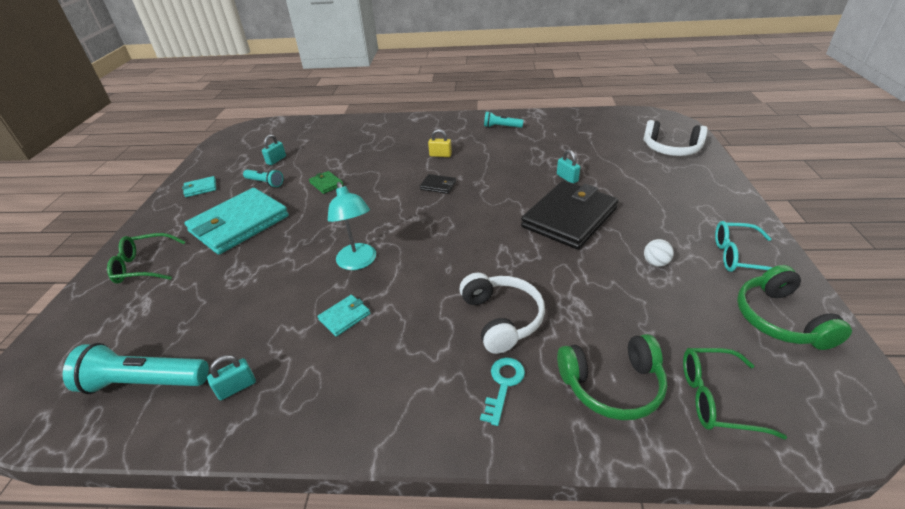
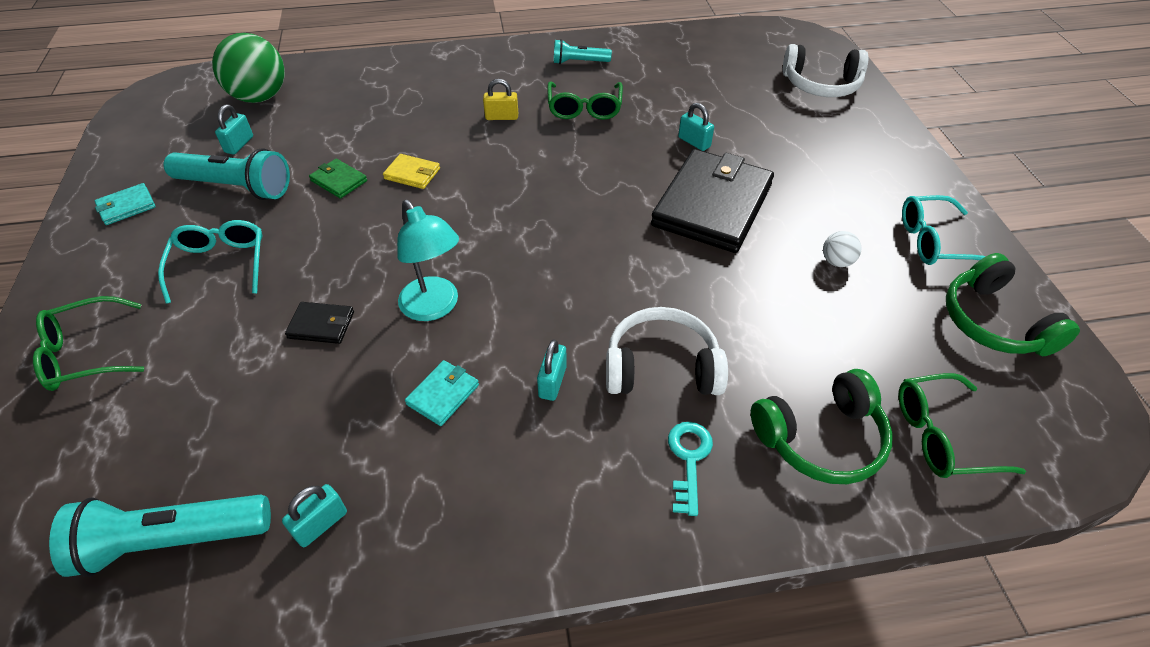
camera: 15 degrees left, 10 degrees up
(239, 224) = (220, 264): turquoise wallet -> turquoise glasses
(265, 183) = (236, 187): turquoise flashlight -> turquoise flashlight, size x1.74
(298, 136) = (260, 97): none -> green ball
(372, 183) = (412, 174): none -> yellow wallet
(421, 318) = (552, 382): none -> turquoise padlock
(438, 185) = (514, 169): black wallet -> black wallet (321, 325)
(496, 154) = (584, 109): none -> green glasses
(501, 318) = (661, 367): white headphones -> white headphones turned 60 degrees counterclockwise

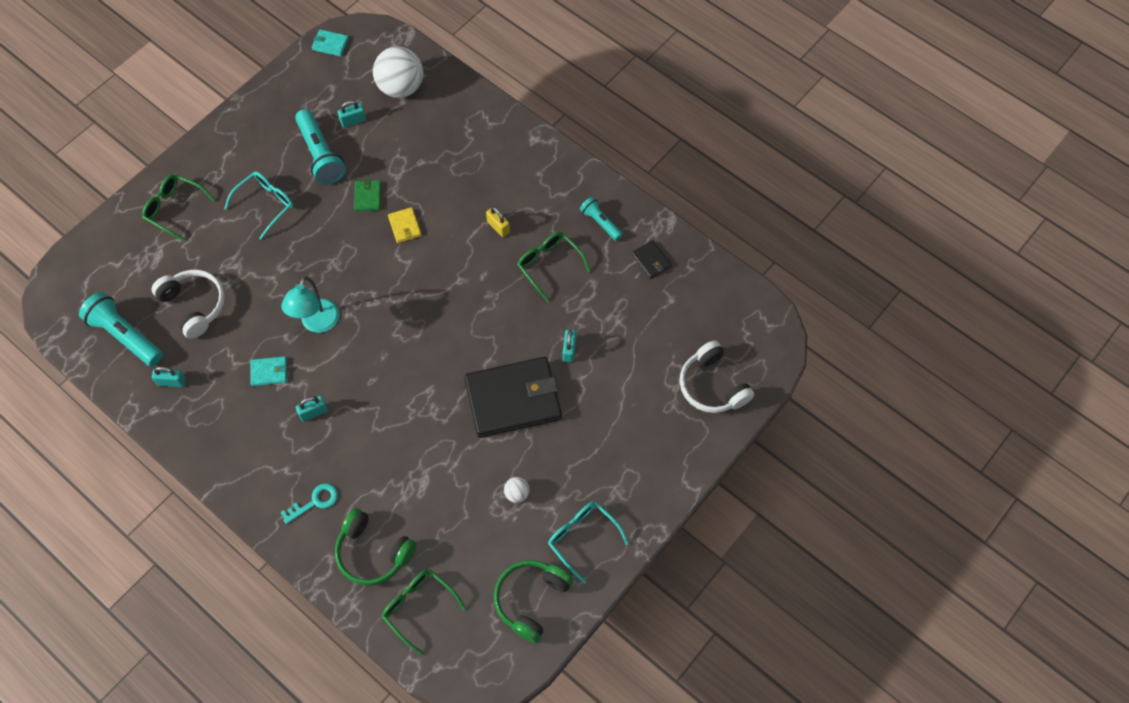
camera: 50 degrees right, 15 degrees up
(126, 206) = (265, 122): turquoise wallet -> turquoise wallet (330, 44)
(260, 97) = (401, 87): green ball -> white ball
(321, 325) = (266, 285): black wallet -> black wallet (651, 260)
(584, 109) = (549, 265): green glasses -> green glasses turned 90 degrees clockwise
(661, 367) = (362, 454): white headphones -> white headphones (194, 305)

